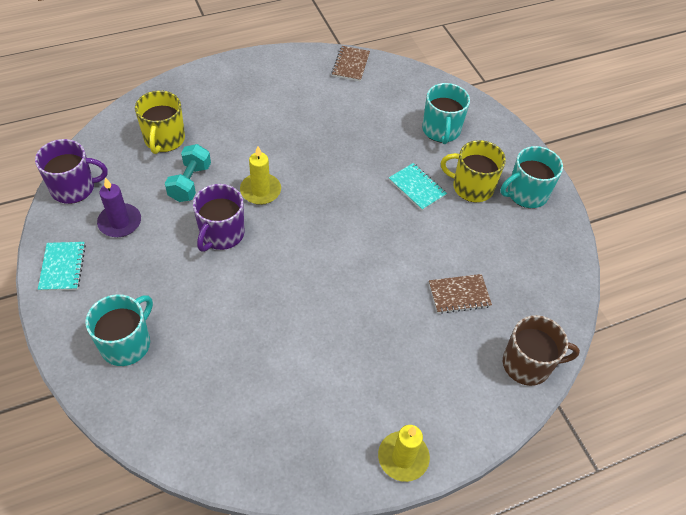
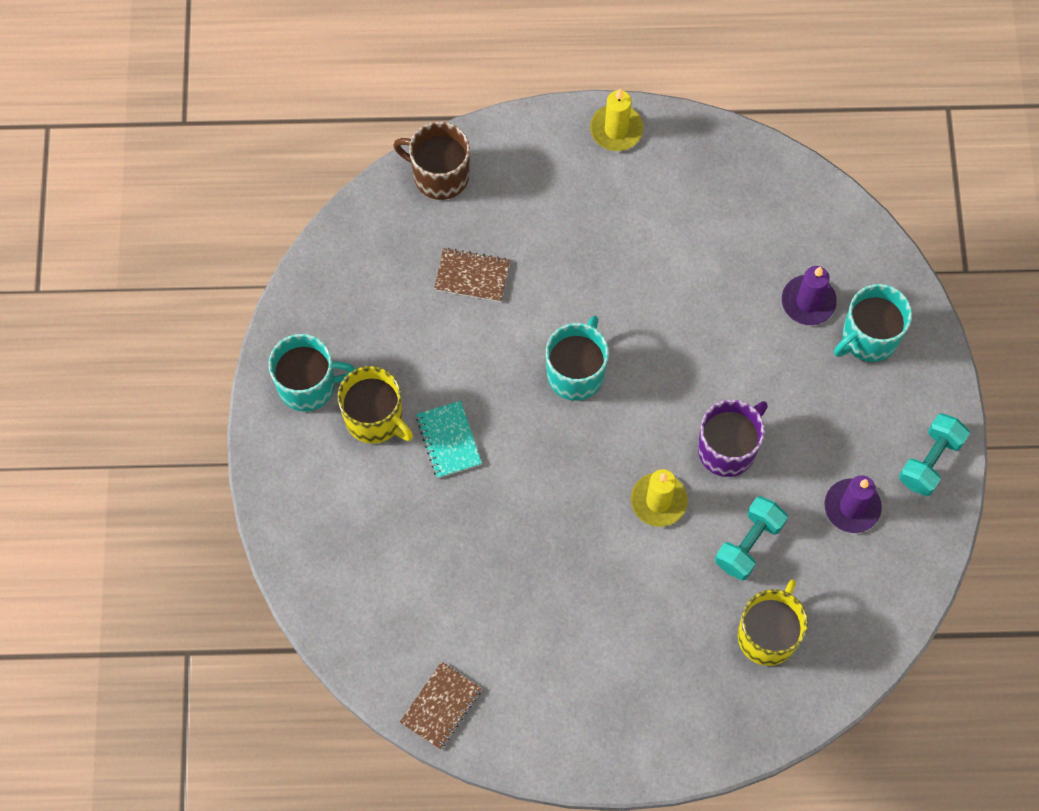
camera: 155 degrees left, 15 degrees up
(62, 267) = (930, 461): turquoise notebook -> turquoise dumbbell
(74, 188) = (904, 583): purple mug -> none
(184, 356) = (808, 302): none -> purple candle
(441, 130) = (366, 528): turquoise mug -> turquoise mug (576, 373)

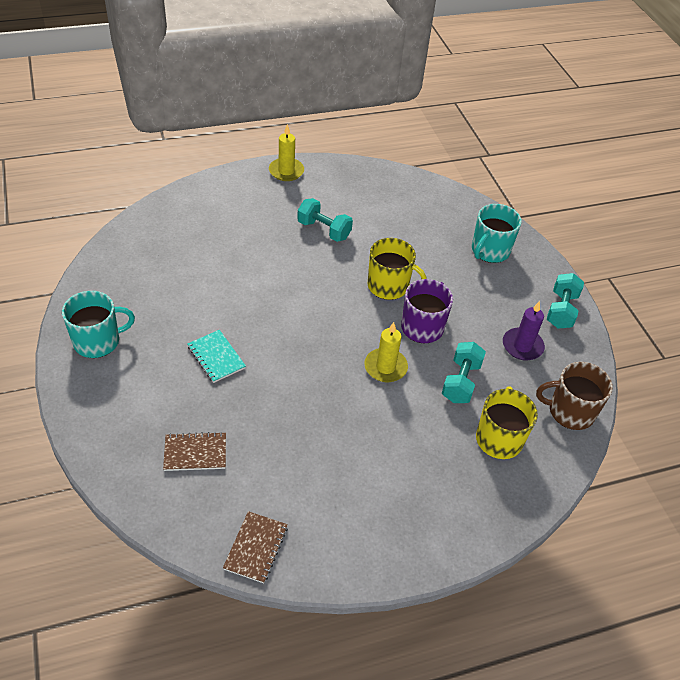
camera: 20 degrees left, 20 degrees down
(375, 418) = (155, 353): yellow mug -> yellow mug (389, 286)
(439, 175) = (173, 208): brown mug -> brown mug (570, 411)
(472, 276) = (209, 258): brown notebook -> brown notebook (195, 453)
(576, 373) = (300, 301): turquoise mug -> none
(641, 254) = (324, 230): none -> turquoise dumbbell
(808, 302) = (443, 238): purple candle -> none

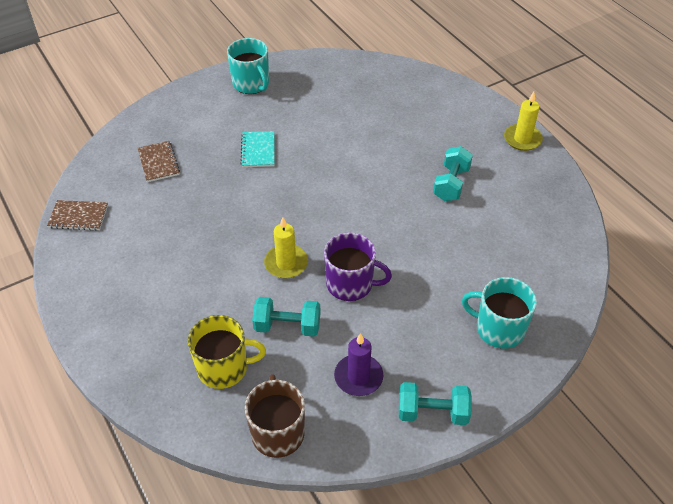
camera: 80 degrees right, 0 degrees up
(216, 357) = (258, 150): turquoise notebook -> turquoise notebook turned 45 degrees counterclockwise
(389, 286) = (396, 248): yellow mug -> none

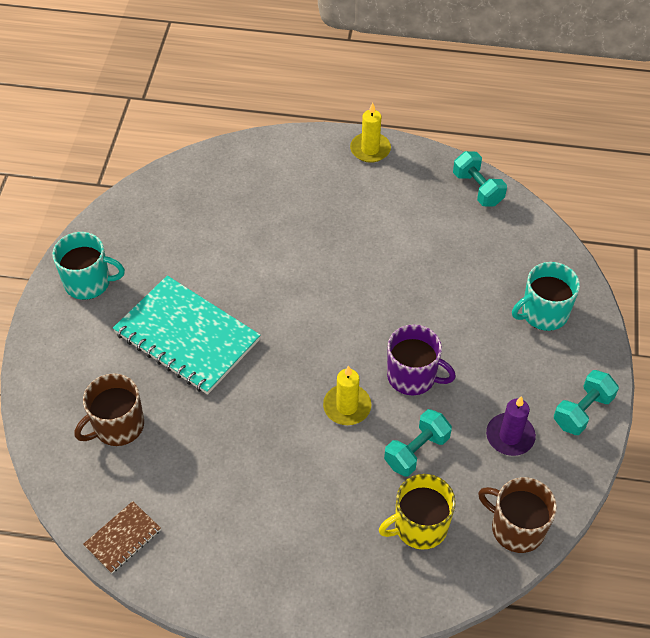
camera: 50 degrees left, 5 degrees up
(158, 162) = (117, 426): brown notebook -> brown mug
(224, 368) = (419, 526): yellow mug -> yellow mug turned 150 degrees counterclockwise
(258, 150) = (187, 336): turquoise notebook -> turquoise notebook, size x2.14
(350, 284) = (413, 376): purple mug -> purple mug turned 60 degrees clockwise
(451, 184) = (371, 231): turquoise dumbbell -> turquoise dumbbell (477, 189)

